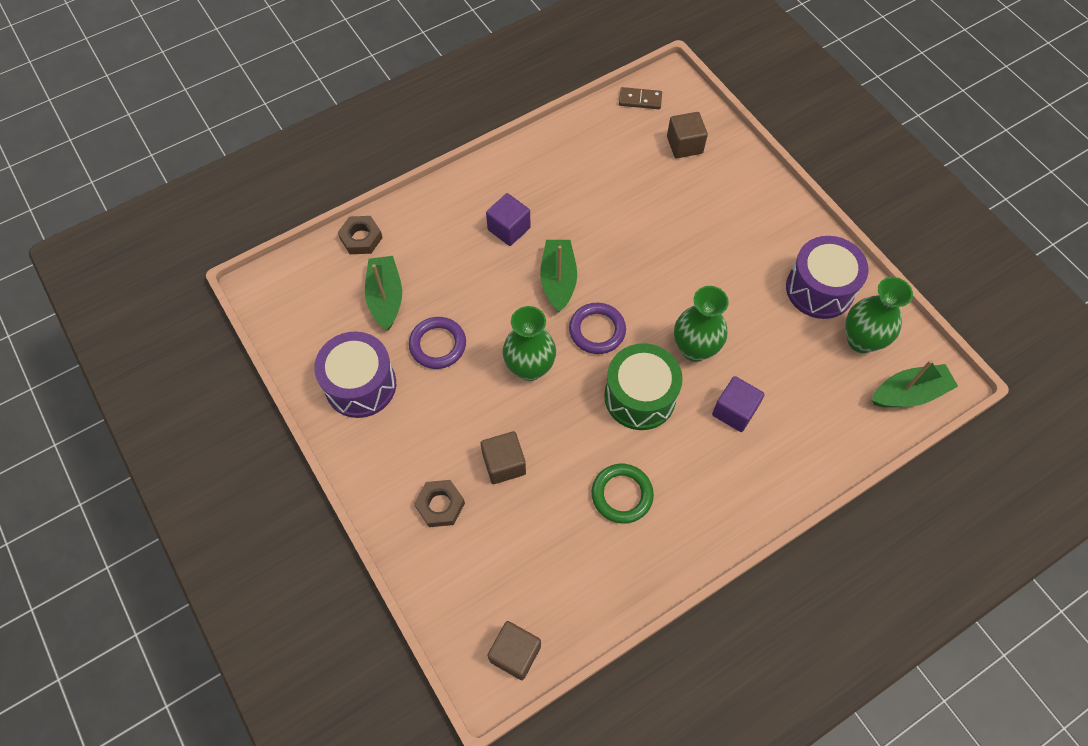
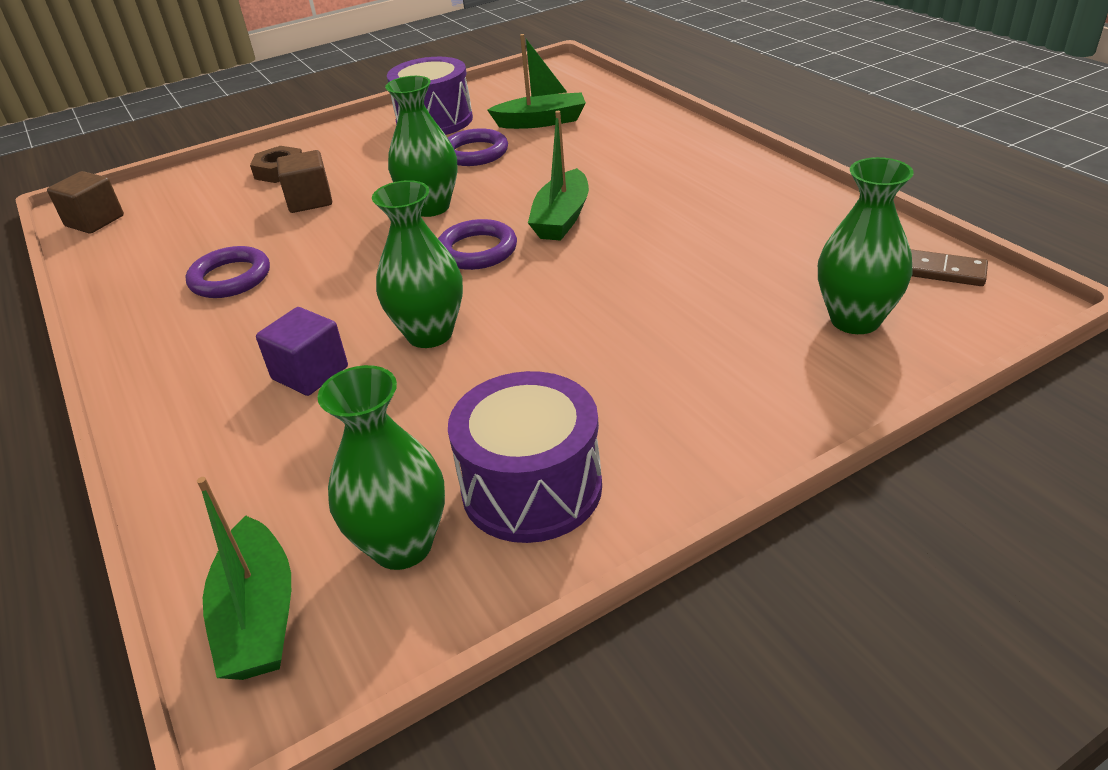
camera: 95 degrees right, 25 degrees down
(361, 238) = (622, 102): brown nut -> none
(509, 229) = (645, 180): purple cube -> none
(558, 280) = (562, 218): green boat -> green boat turned 105 degrees clockwise
(622, 495) = (230, 278): green ring -> purple ring
(640, 100) = (943, 271): brown domino -> brown domino turned 75 degrees counterclockwise
(640, 397) = (364, 287): green drum -> none
(684, 145) = (855, 320): brown cube -> green vase

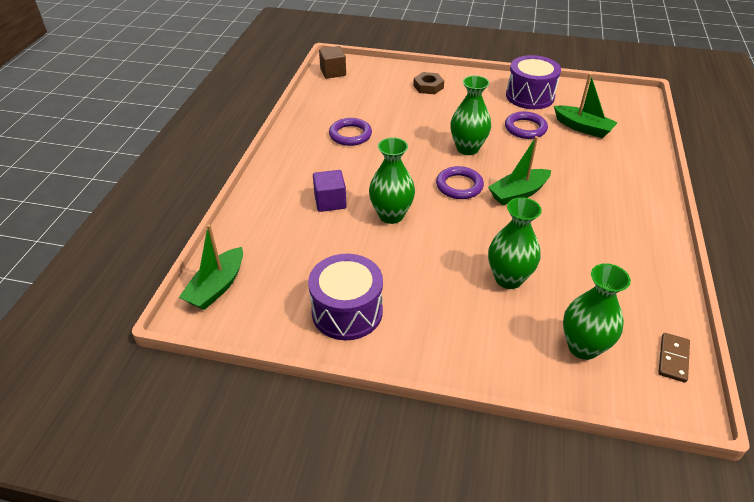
camera: 40 degrees right, 5 degrees up
(310, 200) = (422, 112): brown cube -> none
(402, 545) = (281, 298): green vase -> green vase (508, 278)
(943, 271) = (673, 359): brown domino -> brown domino turned 45 degrees clockwise

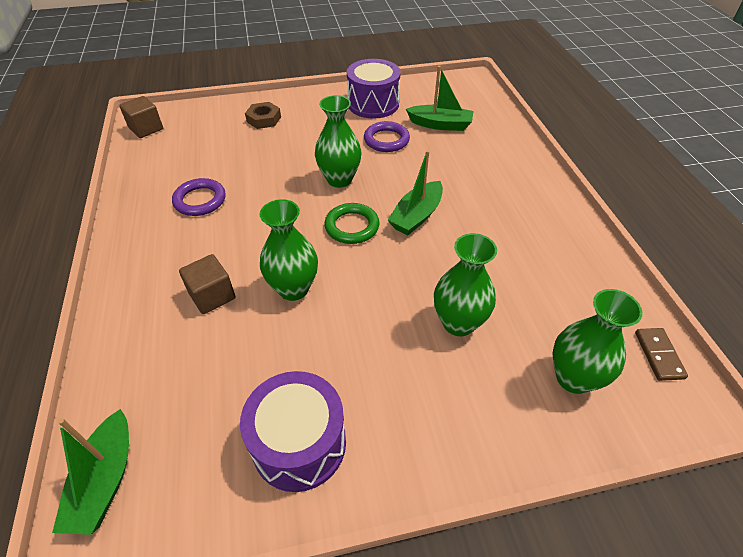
camera: 25 degrees left, 5 degrees up
(330, 202) = (212, 295): purple cube -> brown cube
(459, 186) = (352, 226): purple ring -> green ring

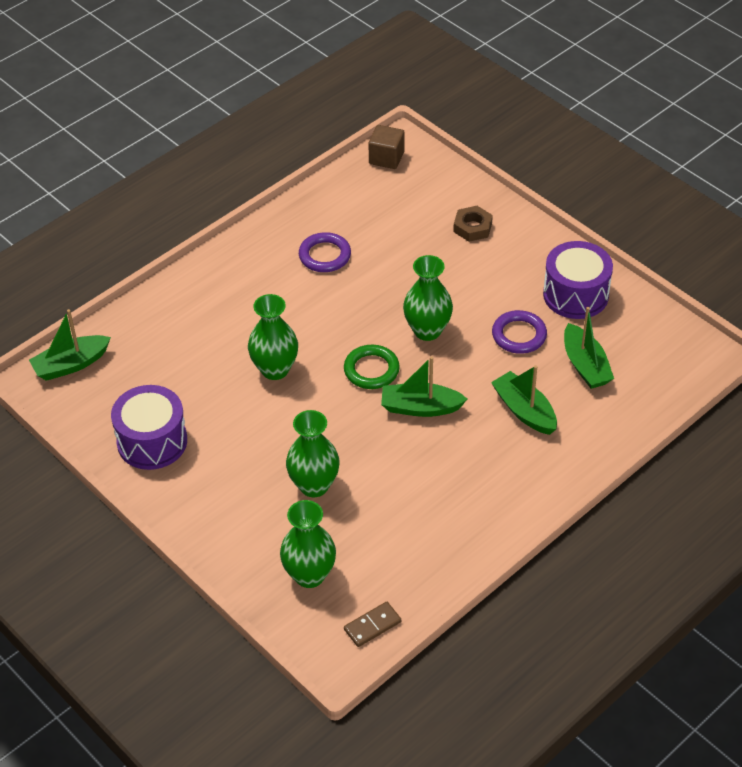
camera: 60 degrees right, 0 degrees up
(212, 295) = (233, 327): brown cube -> none
(461, 166) = (524, 411): none -> green boat

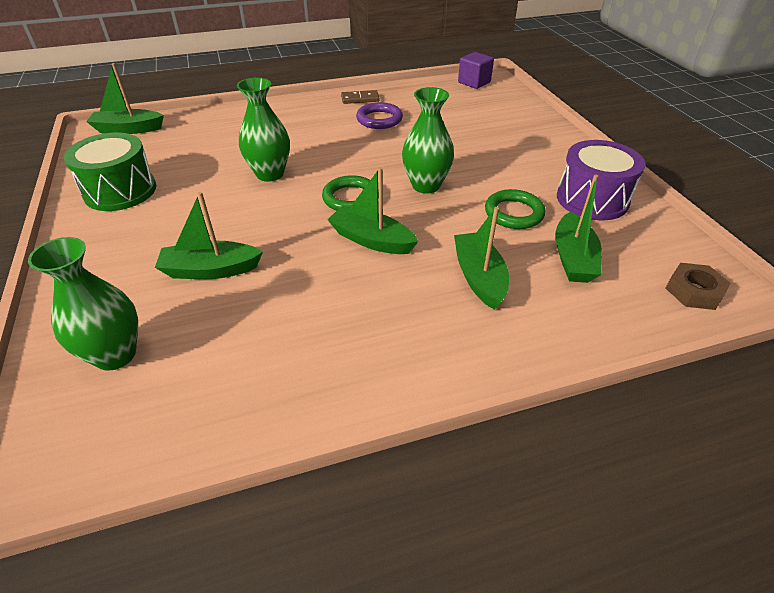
camera: 25 degrees right, 5 degrees down
(152, 441) = (120, 191): purple drum -> green drum
(314, 485) = (210, 270): green vase -> green boat
(372, 626) = (116, 449): brown domino -> brown domino (360, 99)
(386, 158) = (474, 82): brown cube -> purple cube
(472, 227) = (517, 132): brown nut -> brown nut (694, 291)
(519, 335) = (514, 213): purple ring -> green ring

